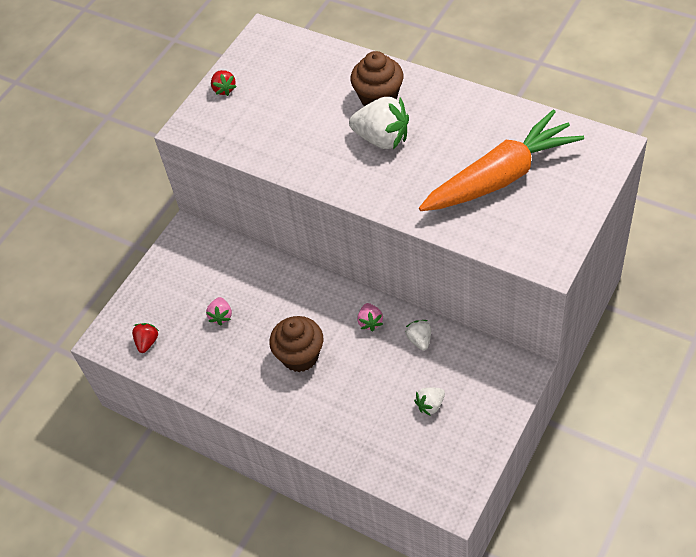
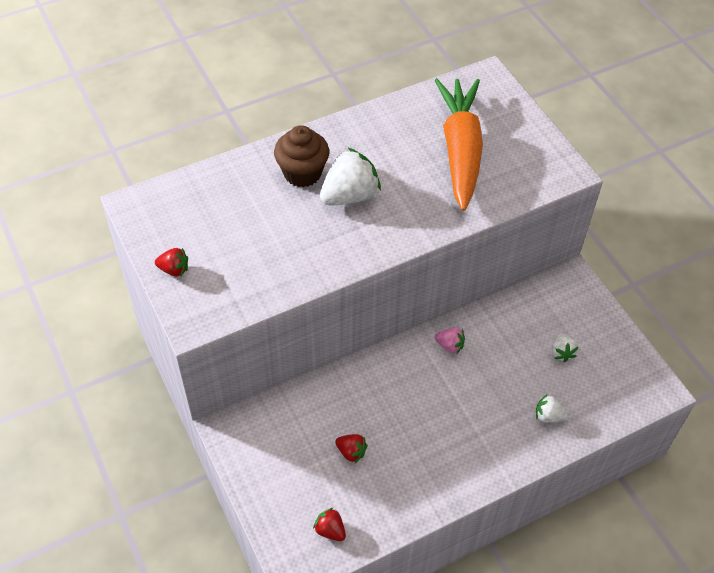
camera: 65 degrees left, 0 degrees up
(221, 316) = (351, 452): pink strawberry -> red strawberry
(300, 356) = (444, 415): brown cupcake -> none
(419, 340) = (494, 323): white strawberry -> white strawberry (548, 416)

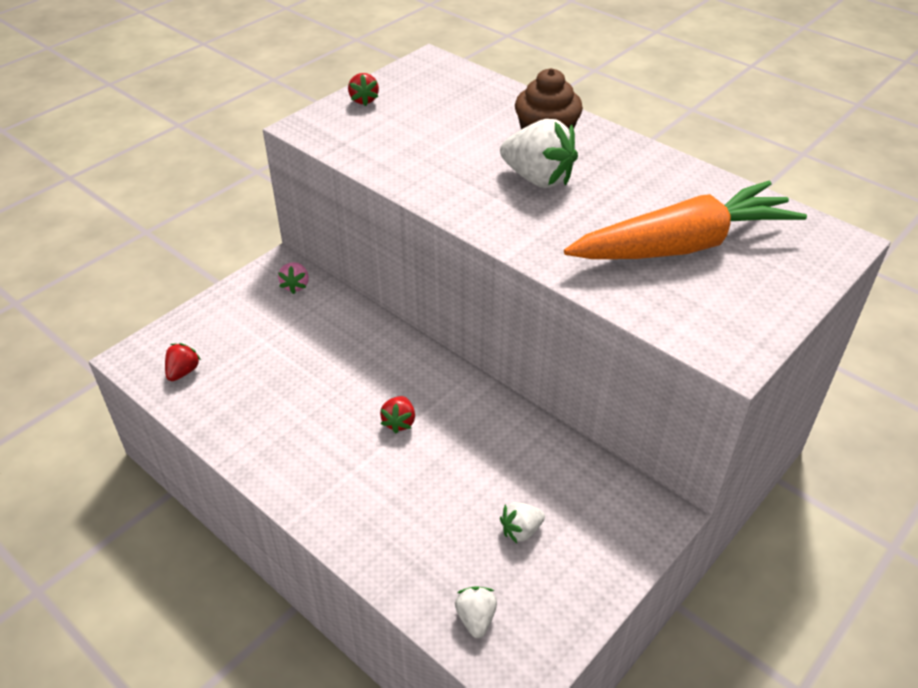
camera: 70 degrees right, 10 degrees down
(351, 452) = (285, 362): red strawberry -> red strawberry (399, 422)
(450, 345) = (469, 409): pink strawberry -> pink strawberry (295, 286)
(548, 416) = (409, 538): white strawberry -> white strawberry (476, 618)

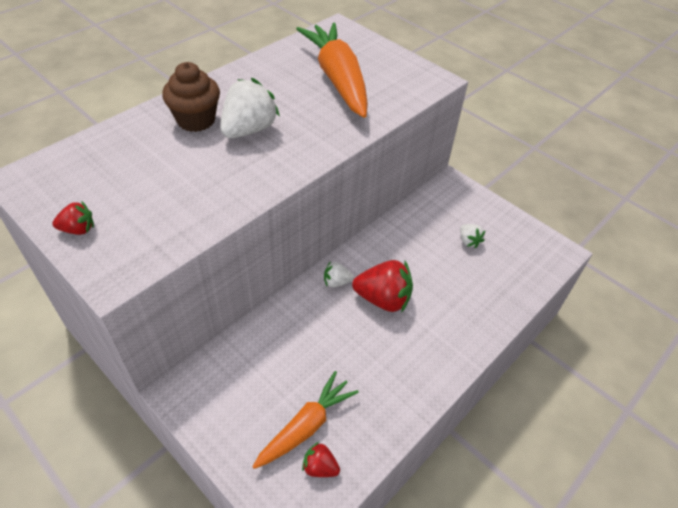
camera: 90 degrees left, 5 degrees up
(229, 359) = (306, 426): none -> orange carrot
(295, 286) = (212, 375): pink strawberry -> none
(399, 422) = (383, 299): red strawberry -> red strawberry, size x1.95
(476, 618) = (531, 267): white strawberry -> white strawberry (336, 282)

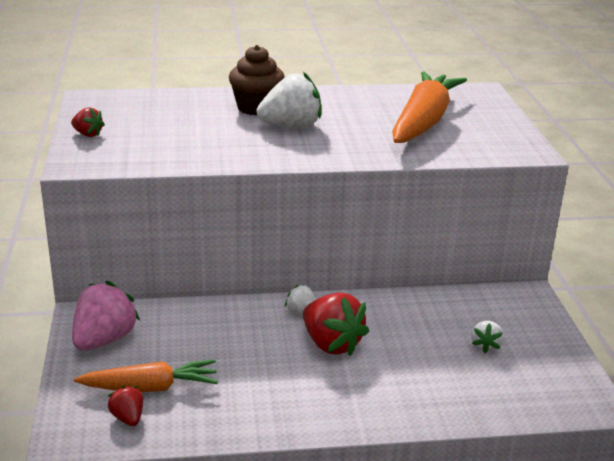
camera: 40 degrees right, 20 degrees down
(222, 405) = (104, 340): none -> pink strawberry

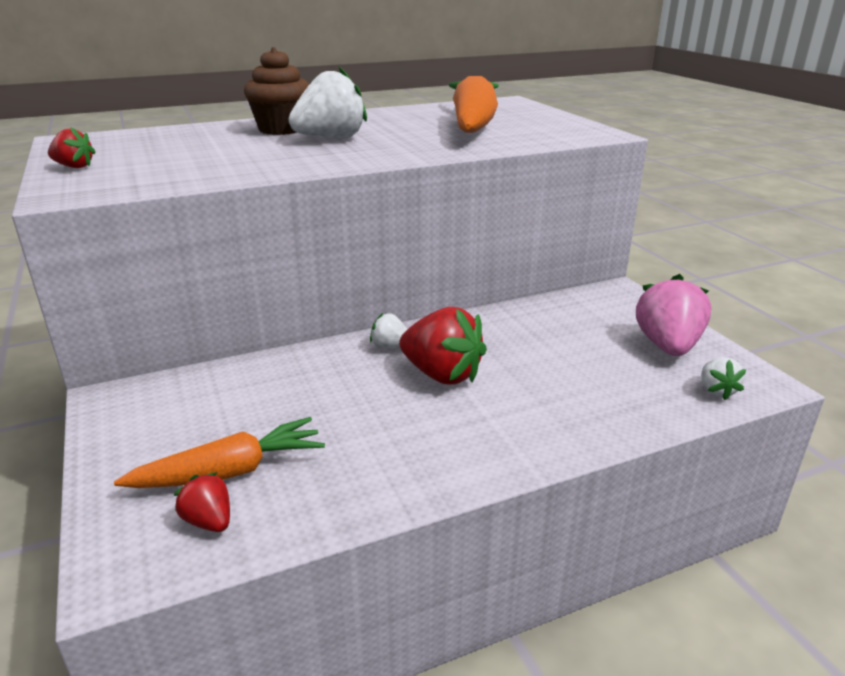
camera: 15 degrees left, 0 degrees up
(104, 340) = (146, 422): pink strawberry -> pink strawberry (667, 346)
(485, 346) = (611, 346): white strawberry -> white strawberry (716, 391)

